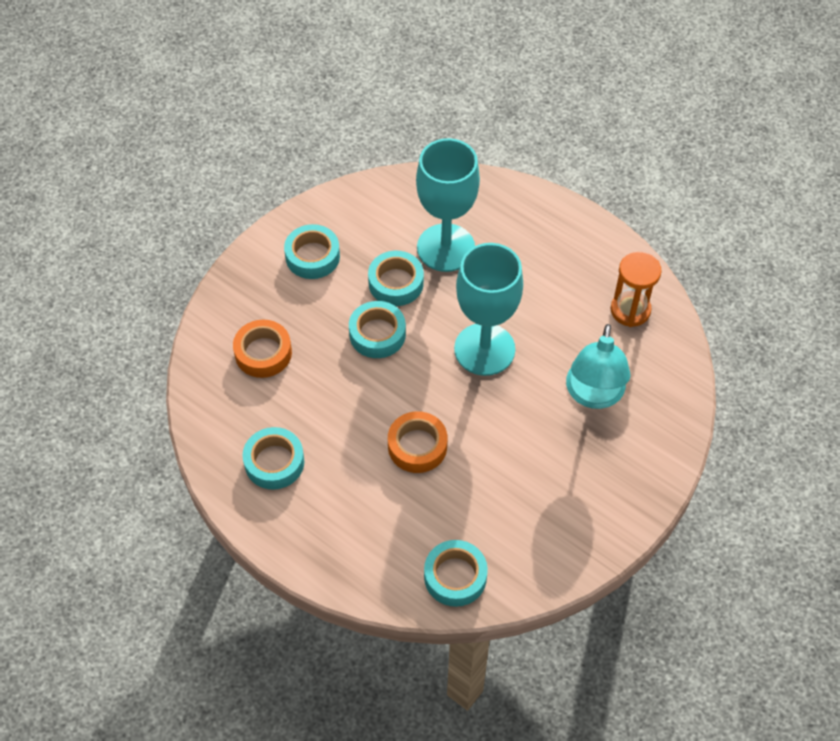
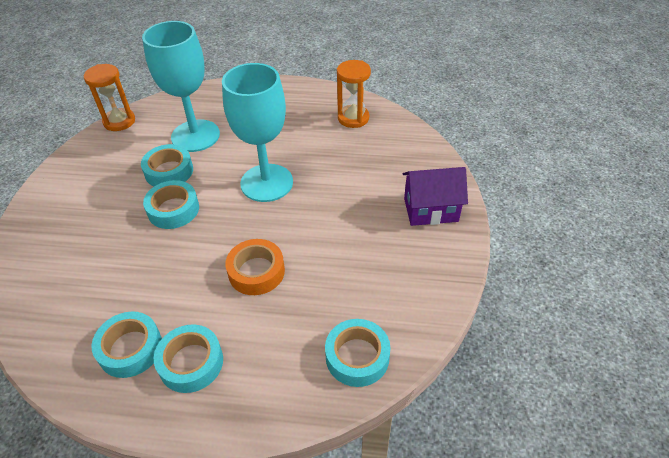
camera: 30 degrees left, 10 degrees down
(263, 353) = (76, 266): orange tape -> none
(312, 256) = (88, 182): turquoise tape -> turquoise tape (191, 362)
(377, 186) = (119, 121): none -> orange hourglass
(594, 395) = (368, 175): turquoise lamp -> none
(629, 471) = (431, 210): none -> purple house

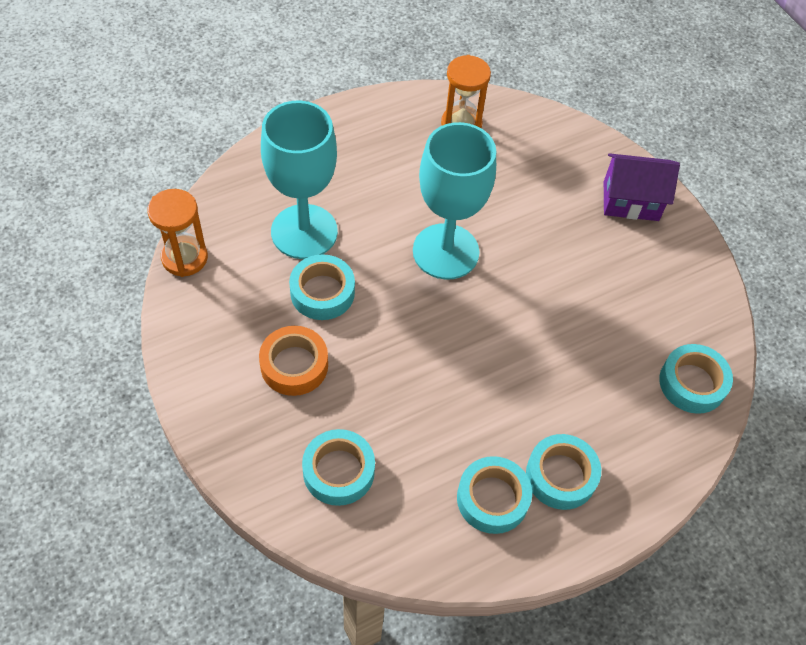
camera: 40 degrees left, 10 degrees up
(173, 209) = (378, 335): turquoise tape -> turquoise tape (338, 471)
(256, 272) = (532, 355): orange tape -> orange tape (294, 365)
(431, 210) = (631, 201): purple house -> purple house turned 45 degrees clockwise

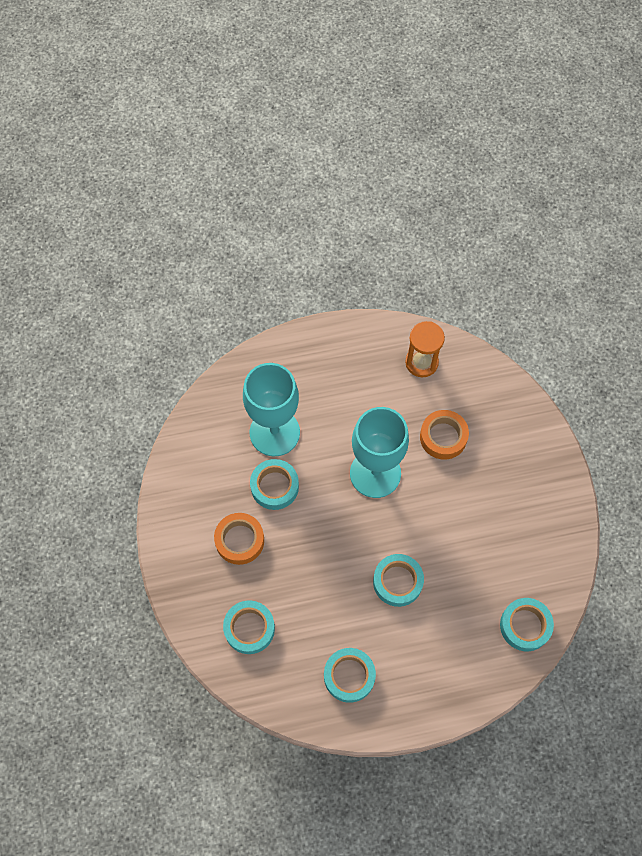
camera: 20 degrees right, 10 degrees up
(184, 258) = (183, 435): orange hourglass -> none
(514, 196) = (443, 437): none -> orange tape
(561, 475) = (403, 672): turquoise tape -> turquoise tape (397, 582)
(631, 201) = (534, 462): purple house -> none

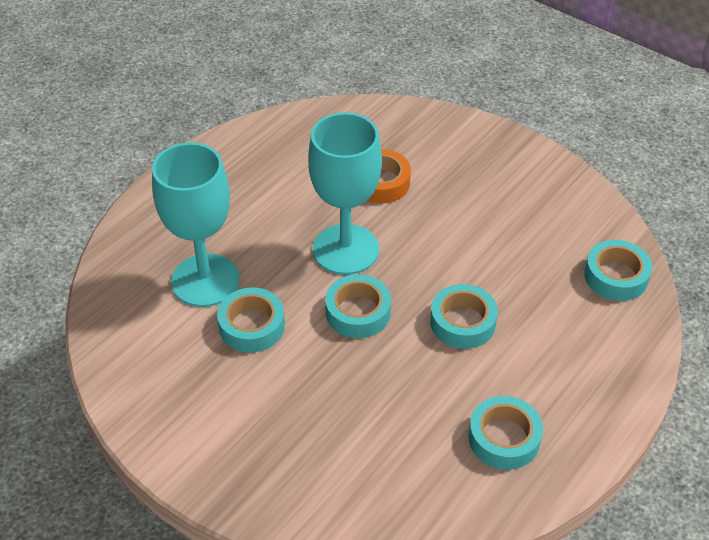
camera: 40 degrees left, 20 degrees down
(239, 540) = (260, 398): orange tape -> none
(249, 628) = (353, 473): turquoise tape -> turquoise tape (358, 312)
(421, 362) = (300, 140): orange hourglass -> none

